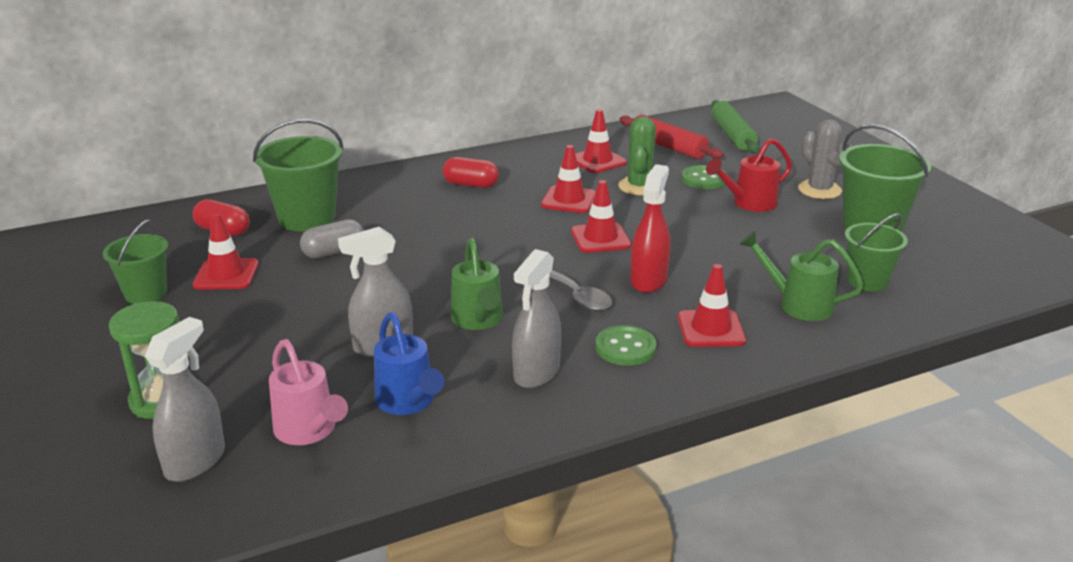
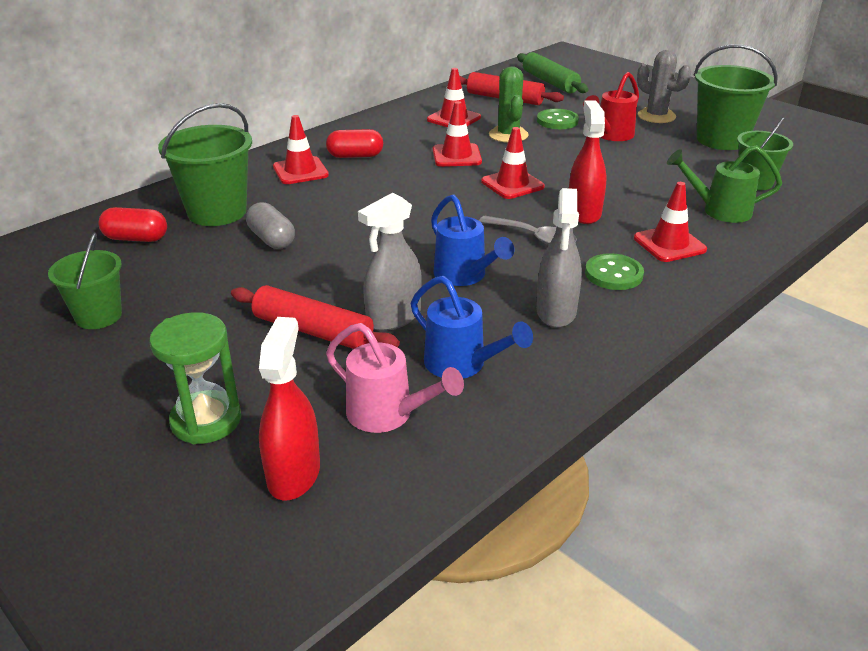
camera: 20 degrees left, 5 degrees up
(195, 461) = (294, 474): grey spray bottle -> red spray bottle
(226, 275) = (175, 281): red traffic cone -> red traffic cone (300, 171)
(305, 343) = (313, 331): none -> red rolling pin
(334, 252) = (272, 239): grey capsule -> grey capsule turned 75 degrees counterclockwise
(478, 320) = (464, 276): green watering can -> blue watering can

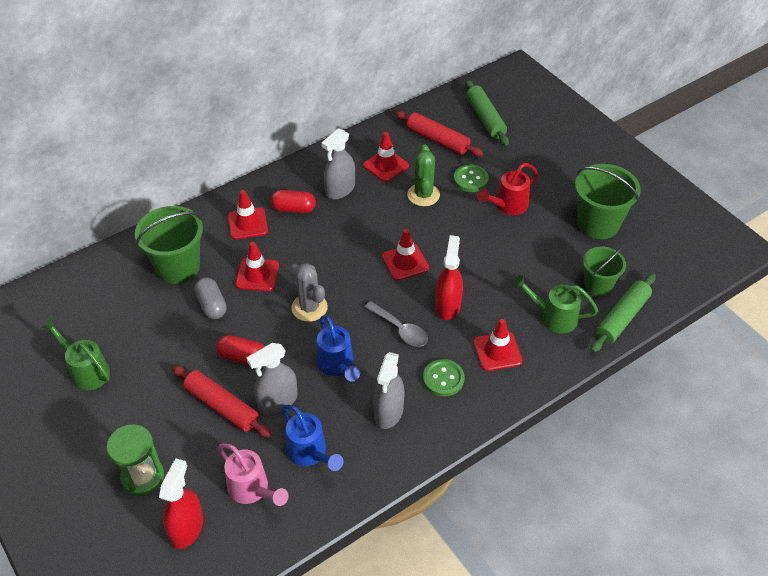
camera: 10 degrees right, 15 degrees up
(98, 316) = (86, 371): green bucket -> green watering can
(136, 238) = (118, 291): red capsule -> red capsule (242, 357)
(407, 138) = (340, 190): none -> grey spray bottle
(456, 156) = (373, 219): red traffic cone -> red traffic cone (257, 275)
(656, 116) = (557, 182): grey cactus -> grey cactus (309, 307)
(801, 204) = (622, 318): none -> green rolling pin

